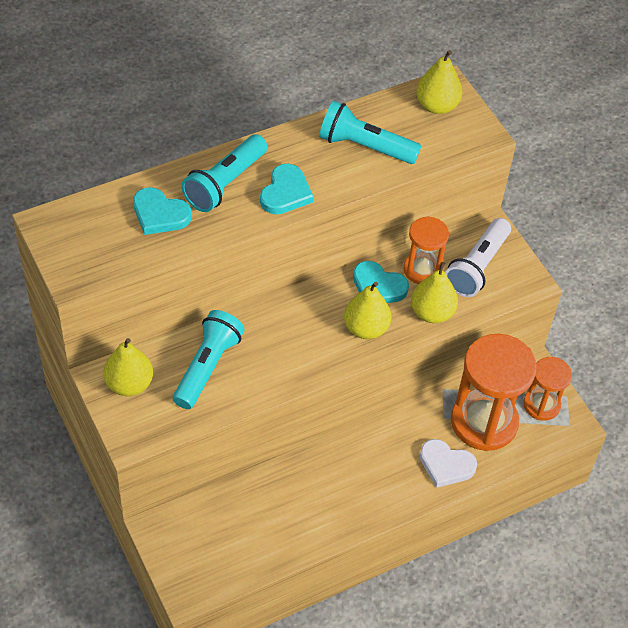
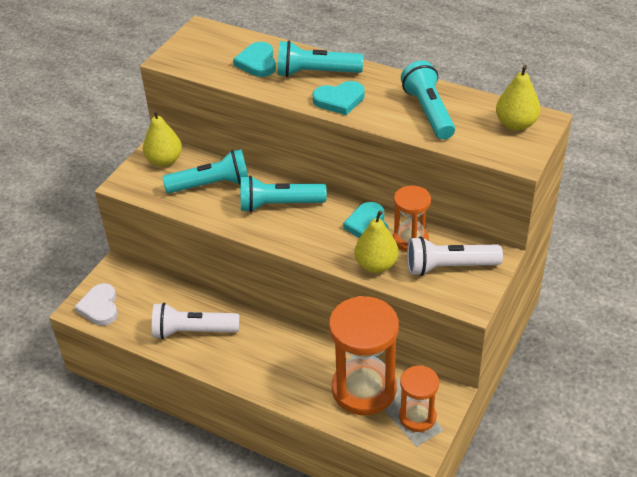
camera: 60 degrees right, 10 degrees down
(288, 333) = (279, 205): none -> turquoise flashlight
(306, 510) = (192, 331): none -> white flashlight
(366, 328) = (323, 239): yellow pear -> none
(446, 465) = (302, 387): white heart -> white heart (100, 307)

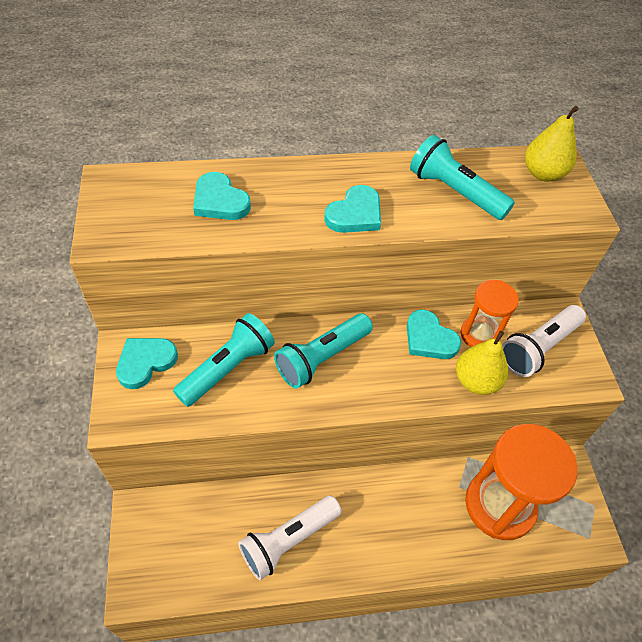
camera: 40 degrees left, 10 degrees up
(100, 307) = (159, 573): white heart -> none
(164, 160) = (145, 362): yellow pear -> turquoise heart
(315, 73) = (298, 190): turquoise flashlight -> none
(417, 417) = (565, 506): orange hourglass -> none

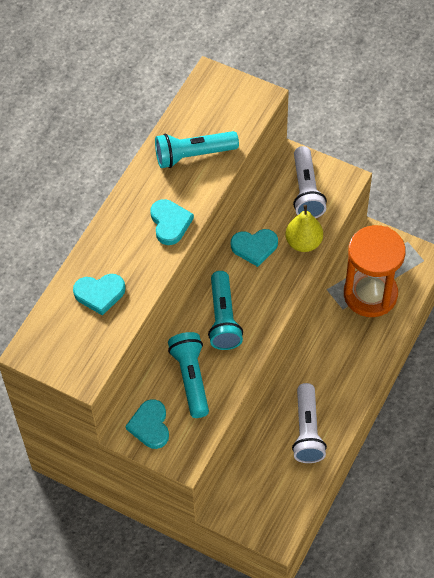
camera: 50 degrees left, 5 degrees up
(480, 334) = (273, 216): orange hourglass -> none
(543, 173) = (215, 95): yellow pear -> none

